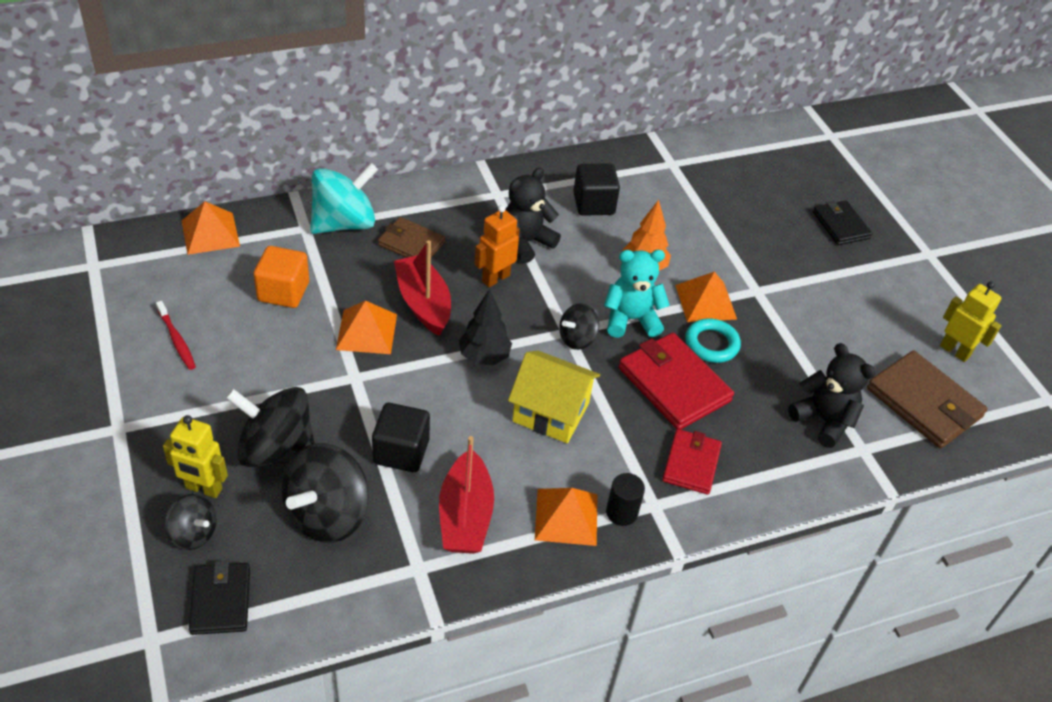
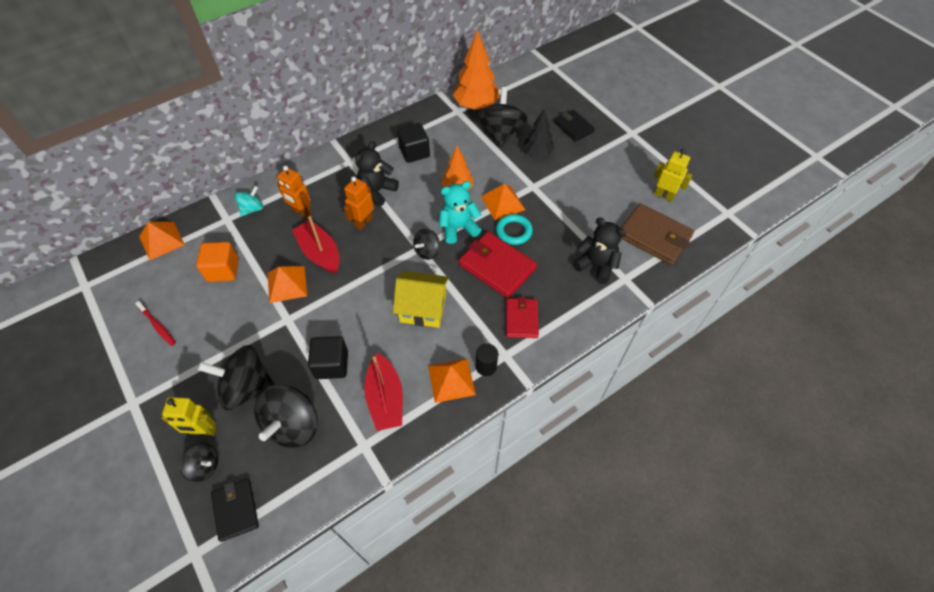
camera: 10 degrees left, 10 degrees up
(344, 223) = (252, 209): turquoise spinning top -> turquoise spinning top, size x0.55
(411, 244) = (301, 212): brown wallet -> orange robot
(484, 357) = (370, 281): black tree -> black tree (537, 153)
(700, 163) = (476, 106): none -> orange tree
(728, 207) = (501, 133): none -> black spinning top

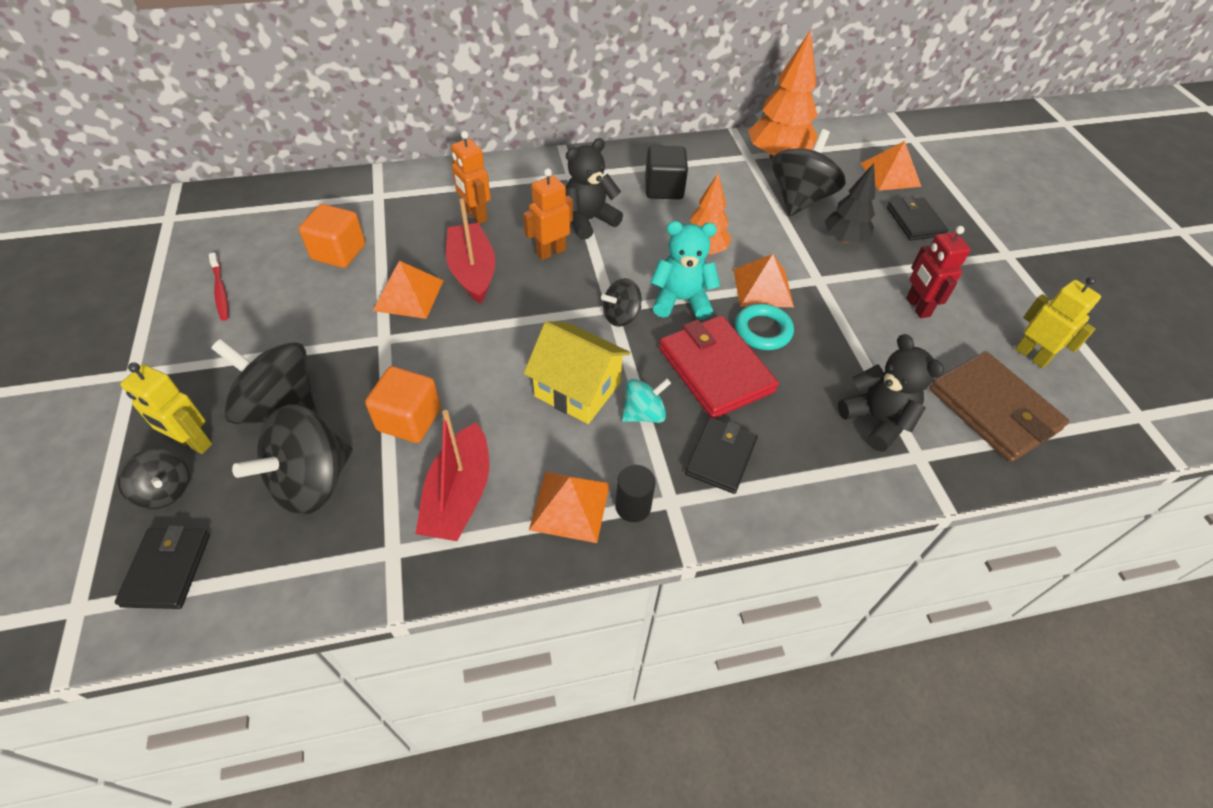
camera: 20 degrees right, 5 degrees down
(161, 240) = (287, 195): orange pyramid -> orange pyramid (890, 174)
(252, 209) = (416, 193): turquoise spinning top -> turquoise spinning top (643, 413)
(331, 365) = (409, 419): black cube -> orange cube
(521, 319) = (720, 457): red wallet -> black wallet
(594, 186) = (917, 307): none -> red robot

